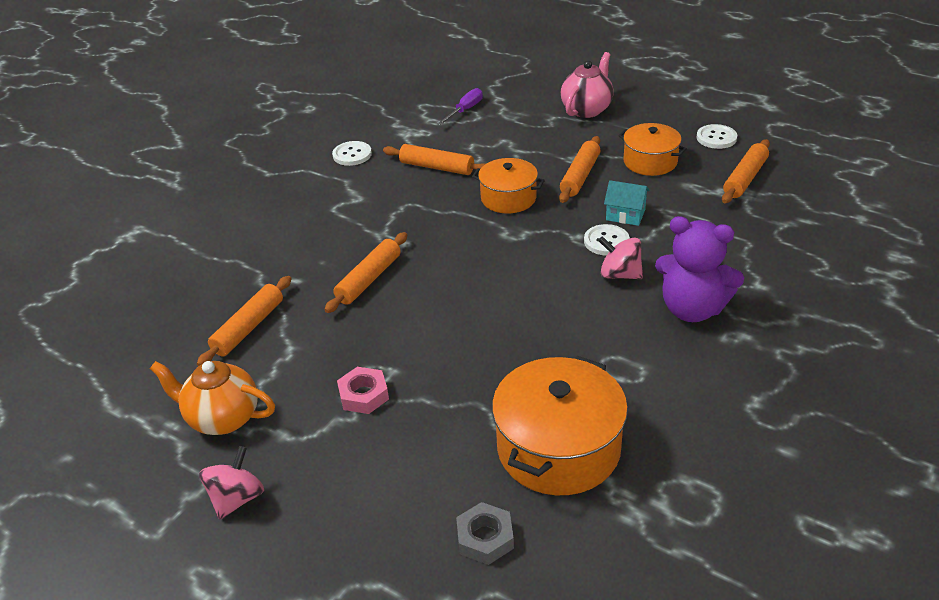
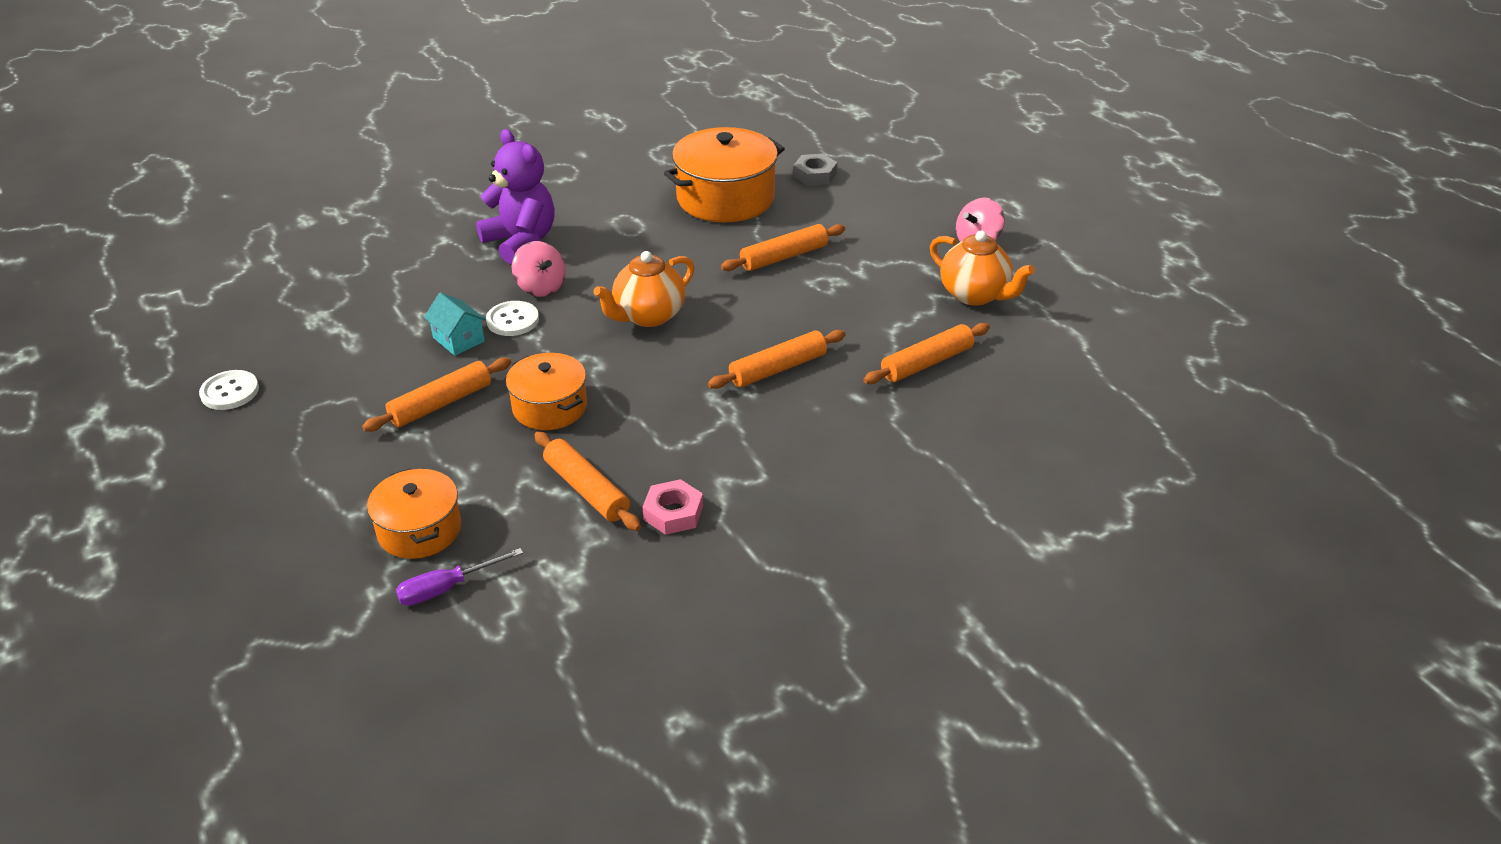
camera: 155 degrees left, 0 degrees up
(352, 155) = (679, 565): white button -> none
(363, 395) = (846, 273): pink nut -> pink nut (673, 513)
(507, 283) = (648, 316): none -> orange teapot
(587, 109) = (294, 508): pink teapot -> none
(650, 162) = (344, 391): orange pot -> orange pot (419, 530)
(745, 178) = (290, 332): orange rolling pin -> orange rolling pin (784, 257)

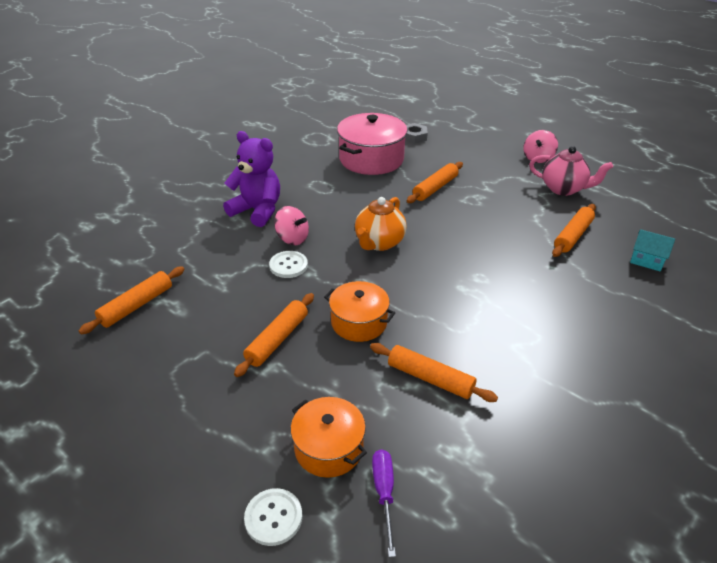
camera: 20 degrees left, 0 degrees up
(230, 392) = (99, 371): white button -> white button (273, 517)
(446, 588) = (384, 493): purple screwdriver -> purple screwdriver turned 135 degrees clockwise
(458, 339) = (258, 288): turquoise house -> turquoise house (647, 260)
(673, 513) = (502, 379): pink nut -> none
(725, 198) = (371, 159): orange pot -> pink pot
(777, 369) = (488, 259): orange rolling pin -> orange rolling pin (136, 305)
(975, 295) = (563, 189): orange teapot -> pink teapot

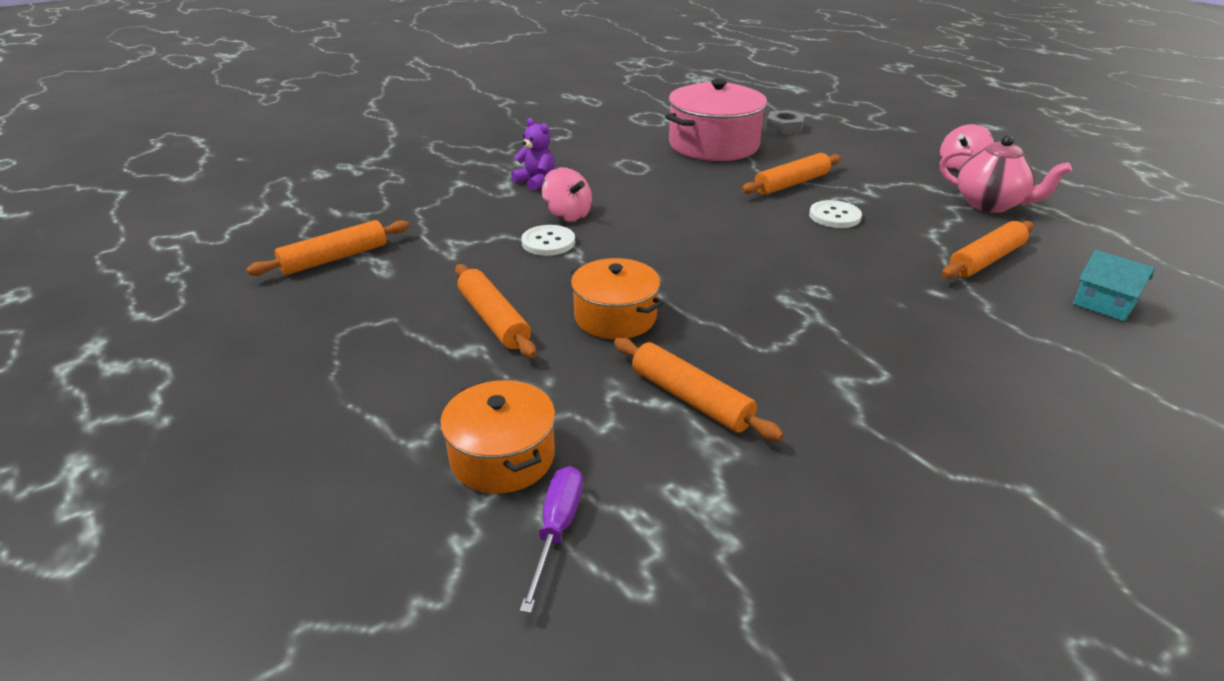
camera: 15 degrees right, 5 degrees down
(257, 211) = (536, 182): purple teddy bear -> purple teddy bear, size x0.56
(273, 517) = (382, 527): white button -> white button (834, 216)
(277, 339) = (494, 319): orange rolling pin -> orange rolling pin turned 75 degrees counterclockwise
(379, 243) = (684, 233): orange teapot -> none

